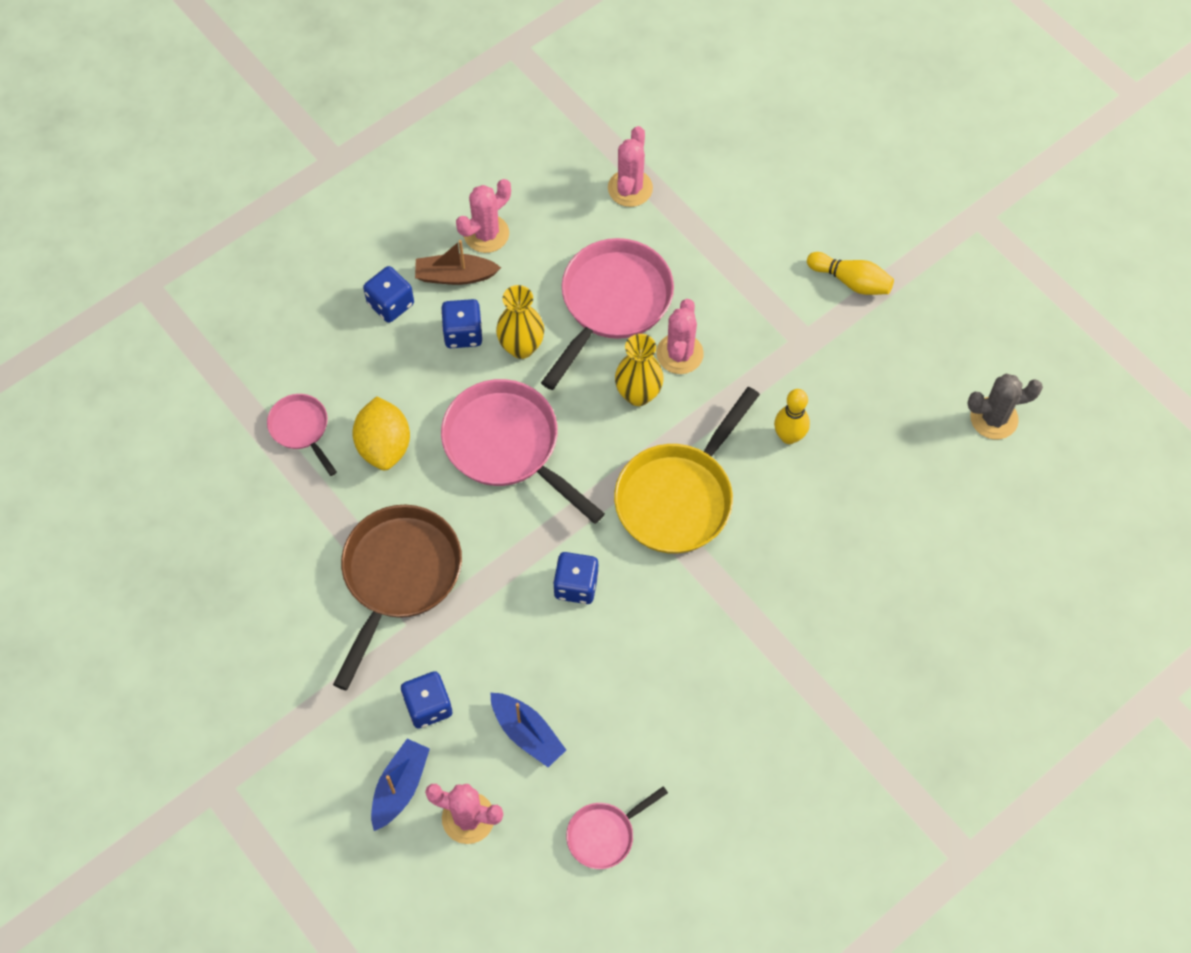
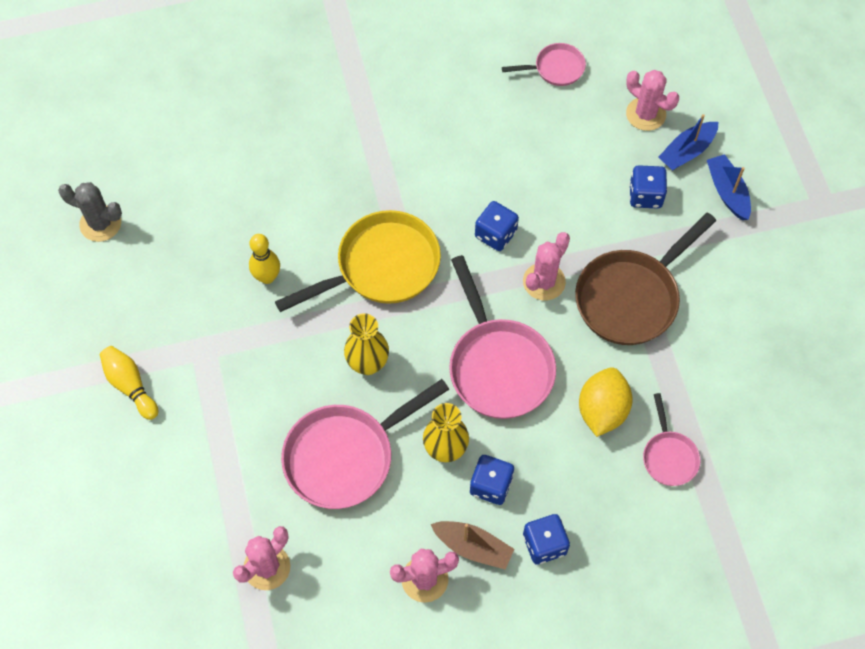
camera: 155 degrees left, 0 degrees up
(527, 733) = (580, 149): blue boat -> blue boat (727, 192)
(679, 354) = (314, 384): pink cactus -> pink cactus (544, 282)

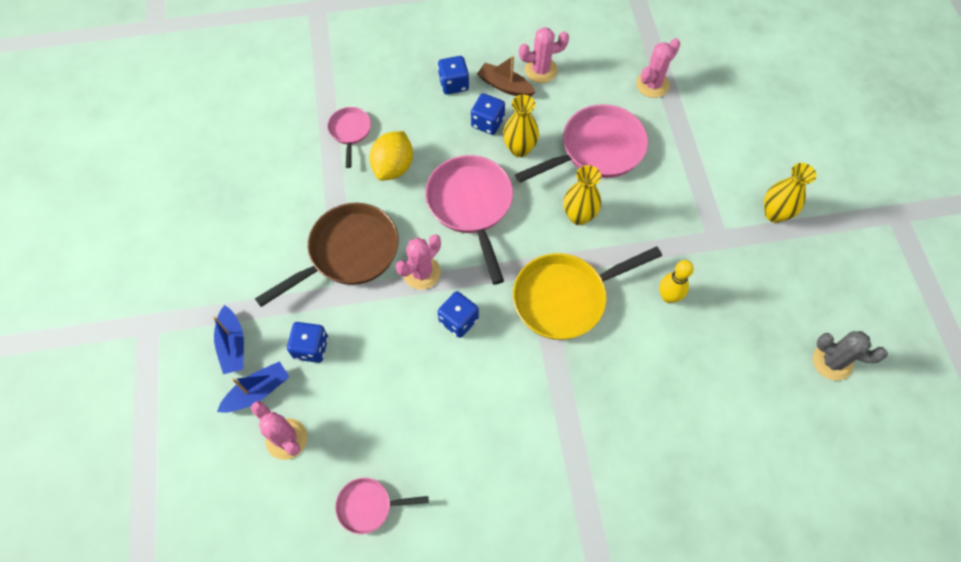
camera: 175 degrees left, 0 degrees up
(130, 385) = (774, 214): yellow bowling pin -> yellow vase

